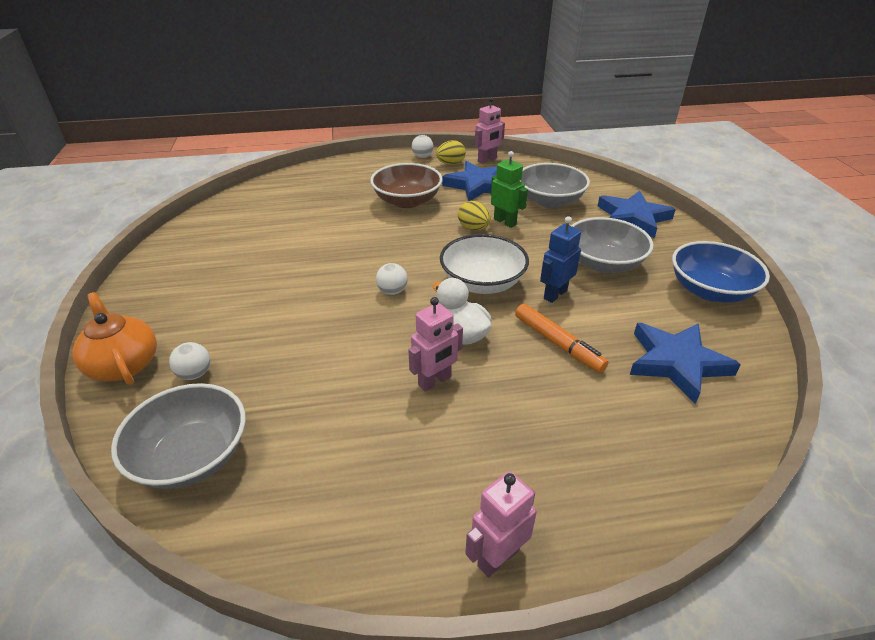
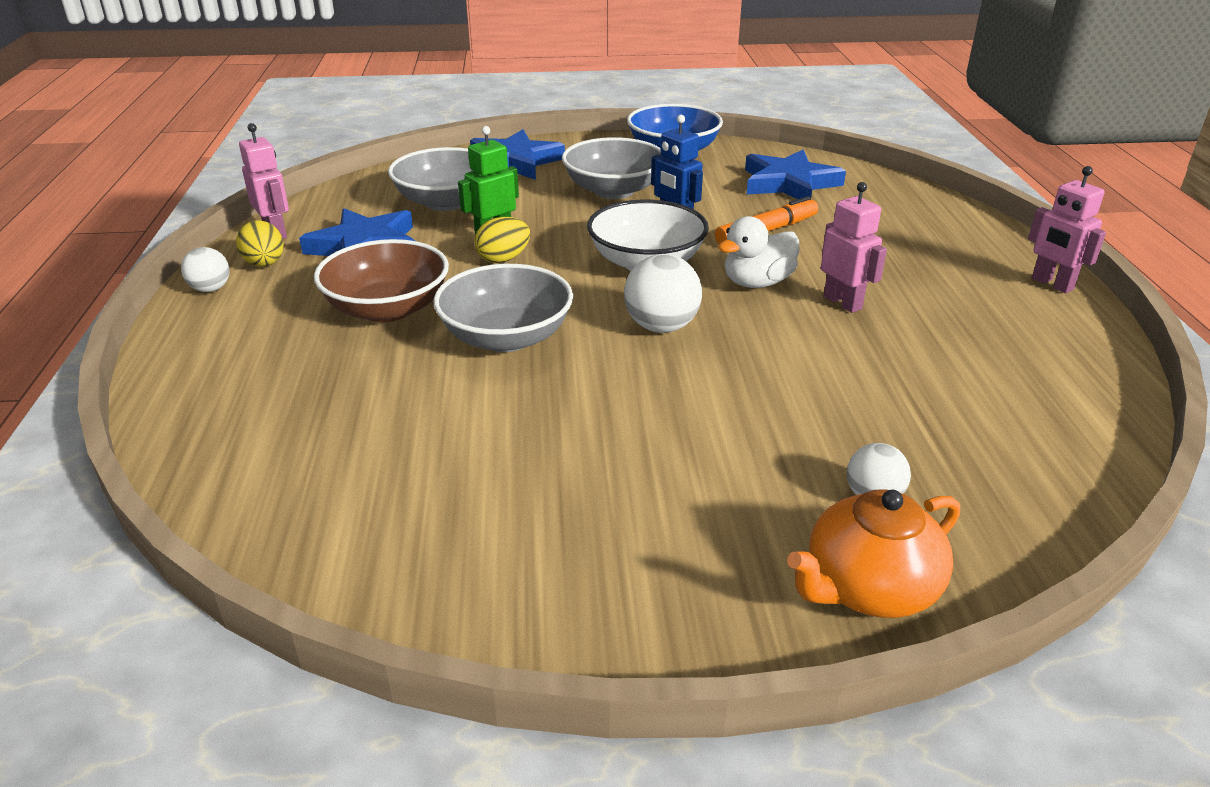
camera: 85 degrees left, 5 degrees down
(192, 456) = (1026, 474): grey bowl -> grey bowl (506, 337)
(392, 291) = (661, 327): white ball -> white ball, size x1.62

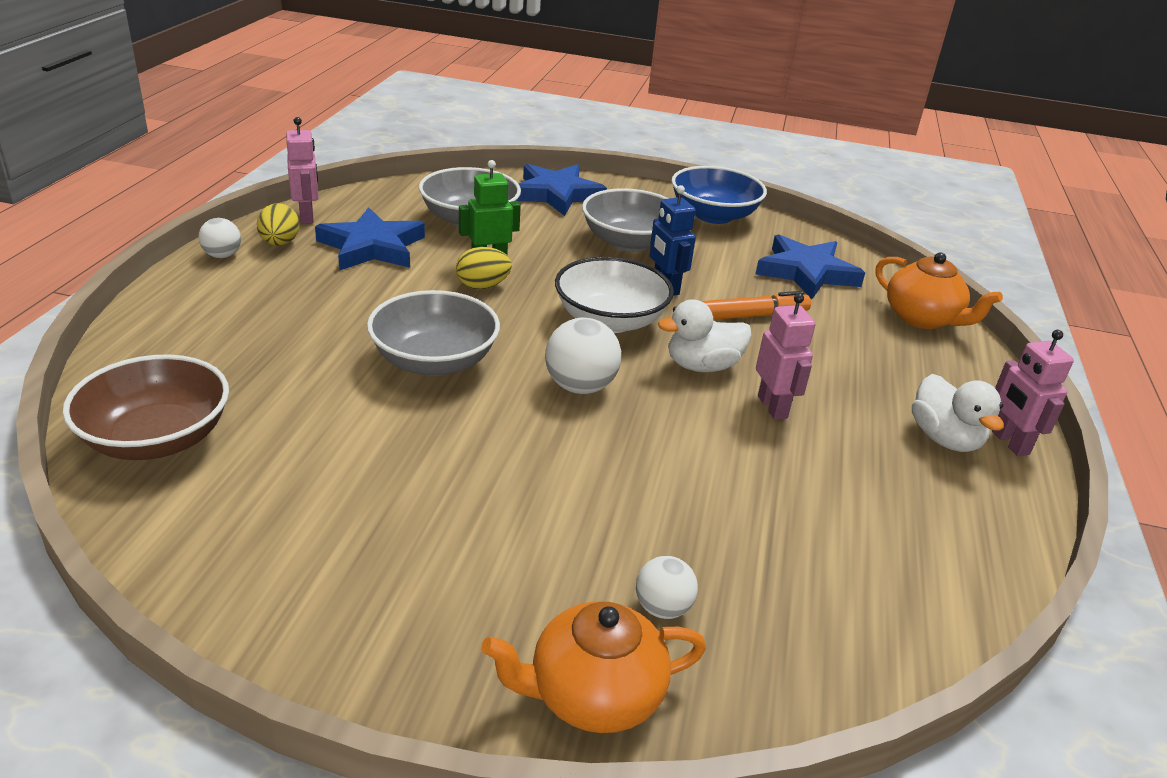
camera: 15 degrees right, 0 degrees up
(387, 309) = (352, 309): brown bowl -> brown bowl (157, 438)
(912, 200) = (922, 318): none -> orange teapot
(1000, 294) = (944, 439): none -> white duck

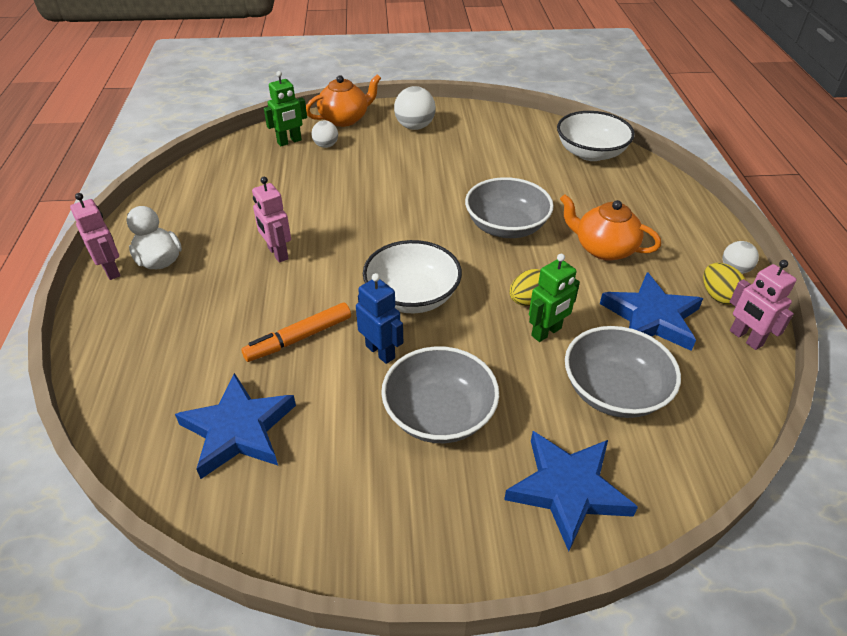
camera: 165 degrees right, 10 degrees up
(157, 438) = (590, 153): brown bowl -> white bowl
(580, 386) = (407, 234): white ball -> white ball (414, 127)
(702, 366) = (331, 273): white duck -> none
(713, 215) = (358, 522): blue bowl -> none
(745, 646) = (289, 141): none -> green robot
(922, 318) = (126, 391): orange teapot -> orange teapot (603, 248)

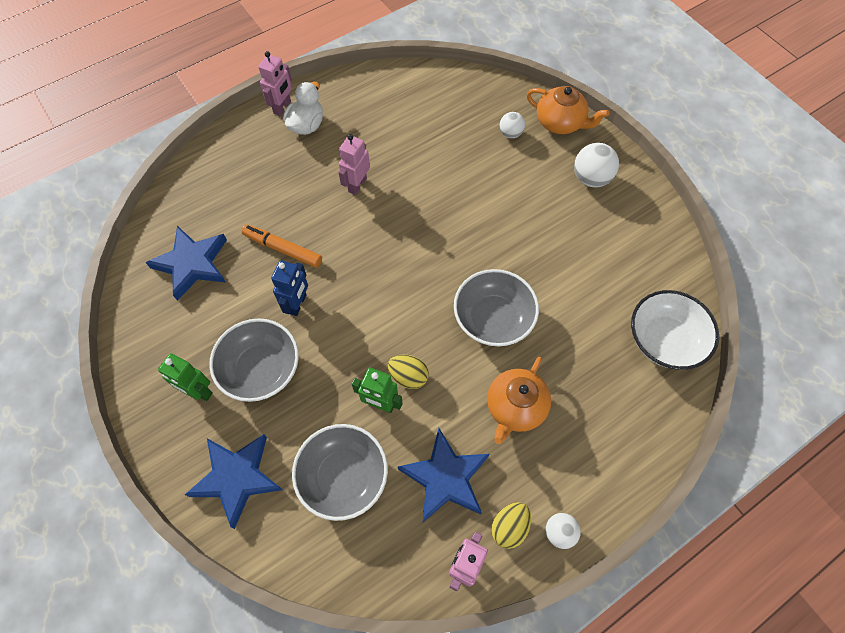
camera: 60 degrees right, 20 degrees up
(289, 141) = (496, 107): green robot -> green robot (198, 391)
(412, 296) = (365, 294): white bowl -> none
(603, 248) = (515, 407): orange teapot -> orange teapot turned 150 degrees counterclockwise

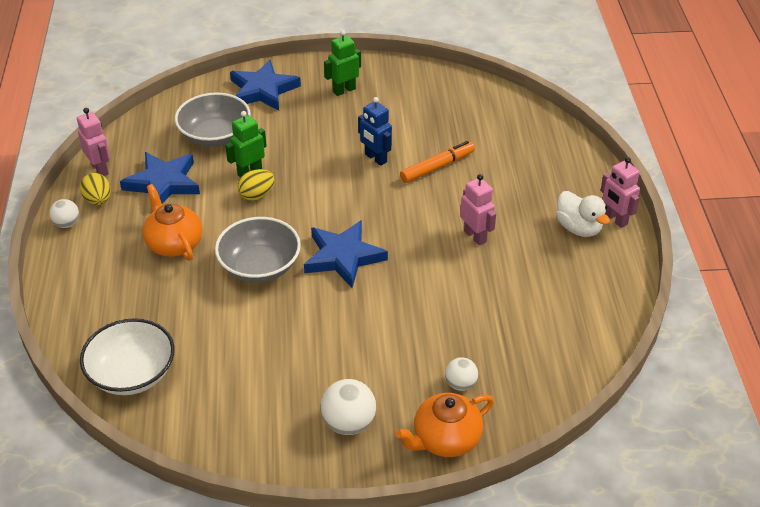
camera: 120 degrees right, 20 degrees down
(192, 264) = (462, 115): blue star -> blue star (343, 257)
(261, 369) = (335, 123): grey bowl -> none

